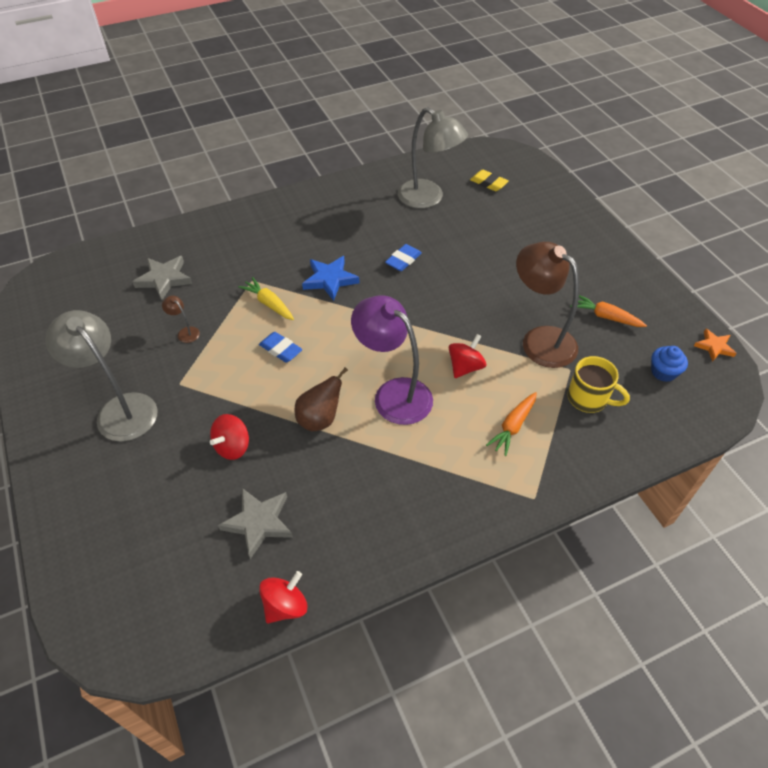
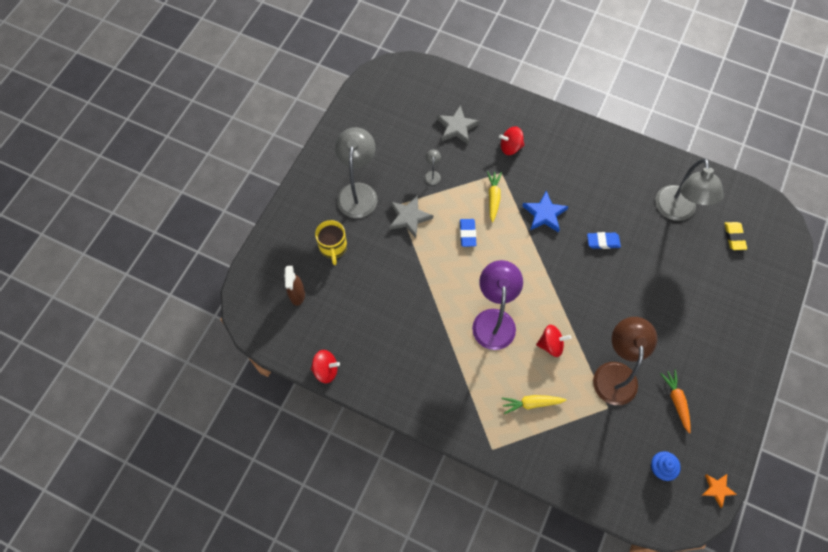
camera: 50 degrees right, 15 degrees up
(160, 566) = (297, 295): none -> brown spray bottle
(185, 332) = (432, 174): brown lamp -> grey lamp
(232, 446) = (386, 267): red spinning top -> red spinning top (510, 147)
(259, 522) = (356, 319): grey star -> grey star (409, 217)
(320, 419) = (441, 295): brown pear -> none
(513, 426) = (531, 403): orange carrot -> yellow carrot
(589, 398) = (594, 434): yellow mug -> yellow mug (333, 247)

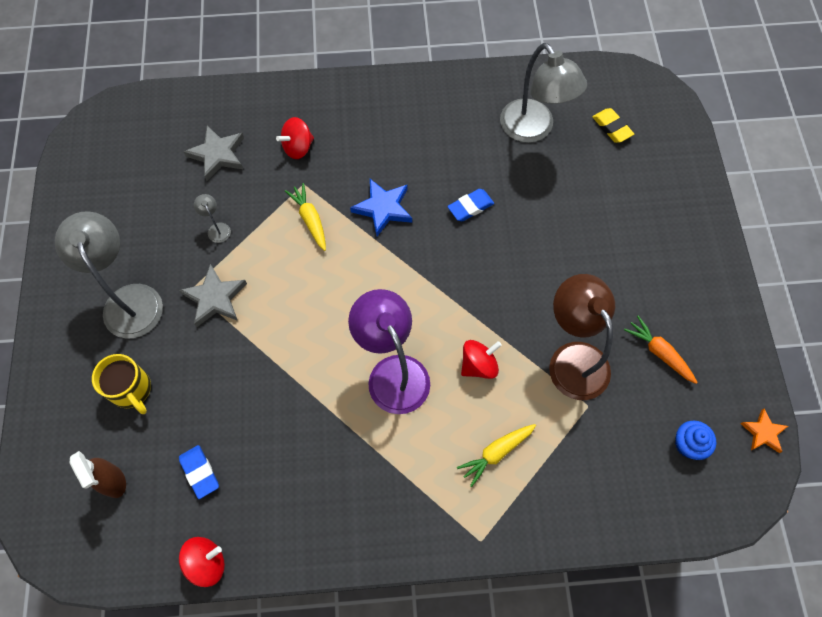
camera: 30 degrees left, 0 degrees up
(467, 234) = (301, 281): blue eraser -> blue eraser (200, 472)

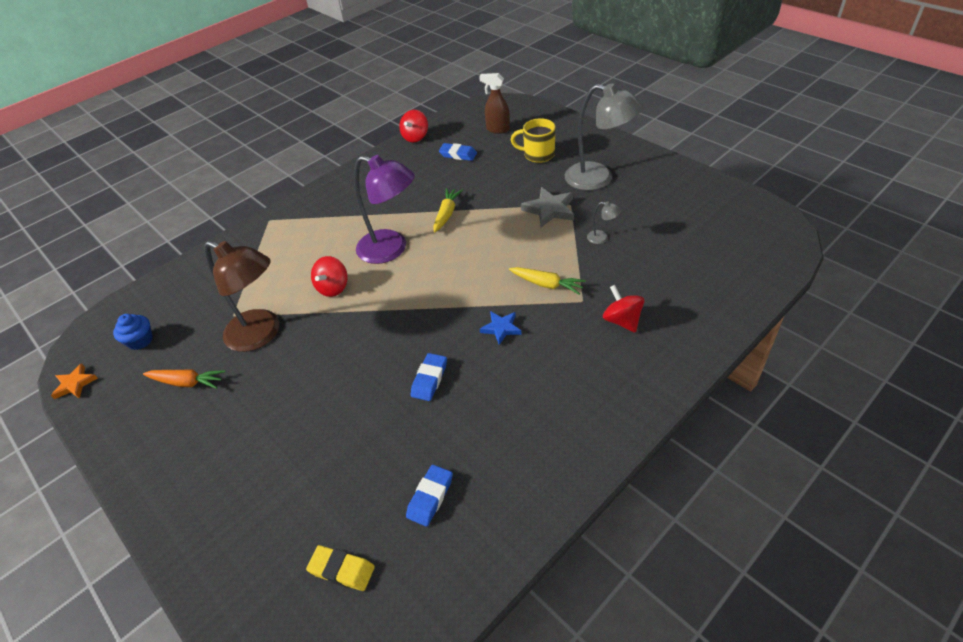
camera: 145 degrees right, 20 degrees down
(217, 155) = (671, 274): grey star -> none
(298, 147) = (622, 321): red spinning top -> red spinning top turned 45 degrees counterclockwise
(383, 208) = (501, 328): blue star -> blue star, size x0.64
(496, 453) = (286, 256): yellow carrot -> yellow carrot (446, 214)
(533, 130) = (430, 497): grey lamp -> blue eraser

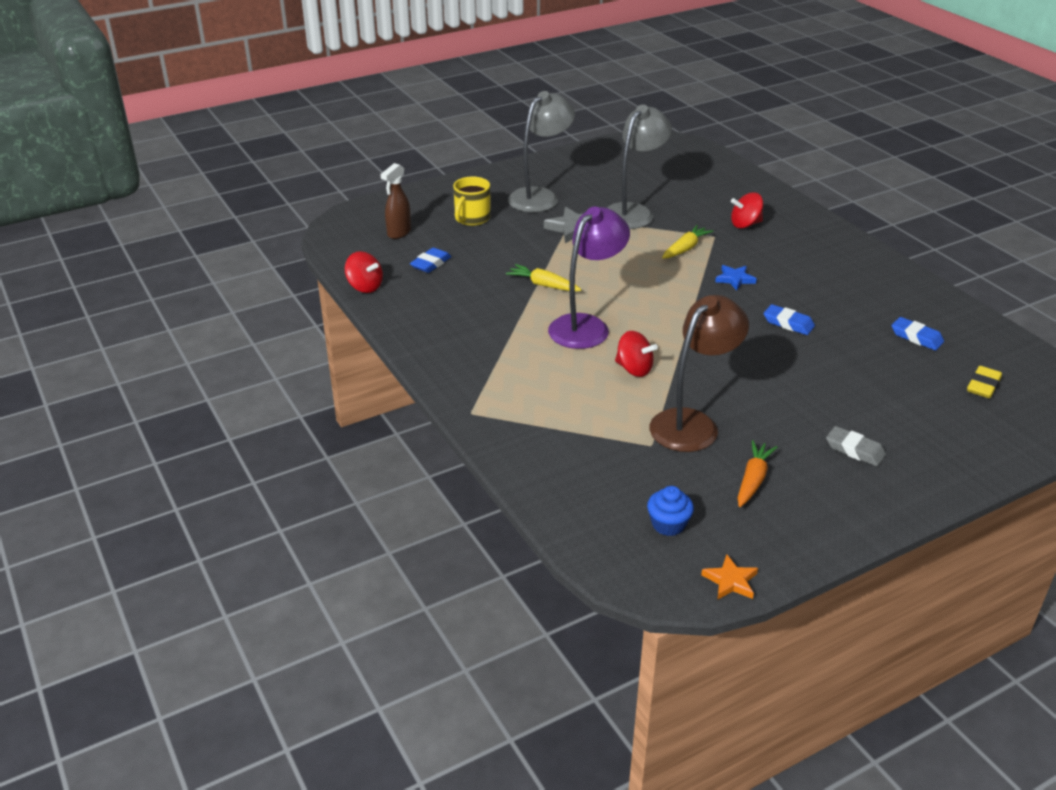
camera: 80 degrees left, 10 degrees down
(225, 450) = (854, 450): none -> grey eraser
(602, 238) = (633, 212): grey lamp -> grey lamp, size x2.48

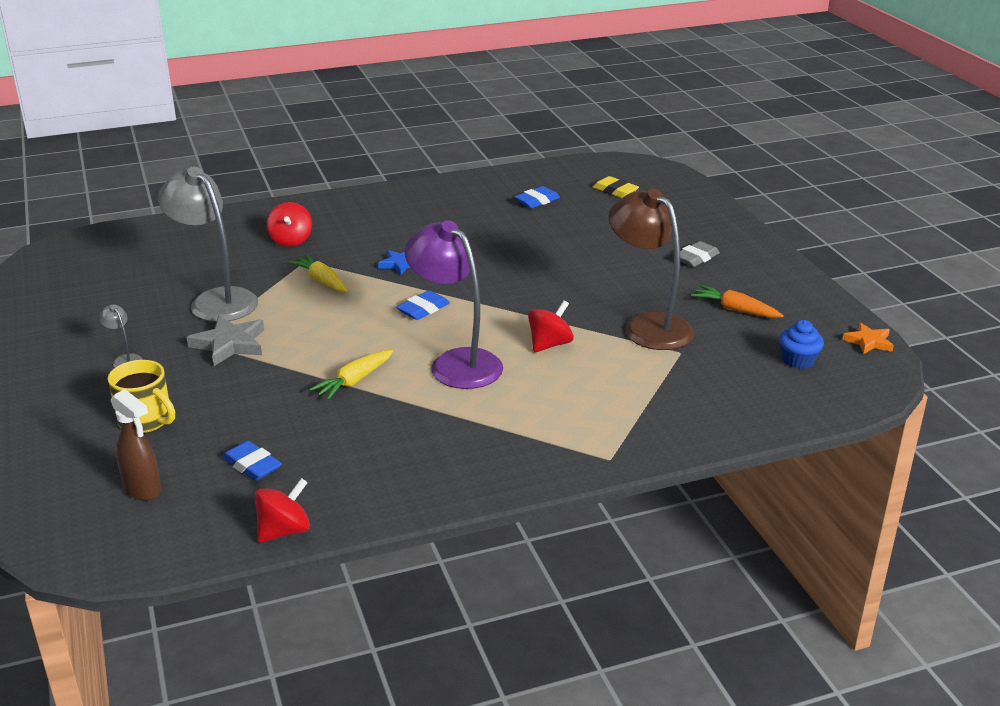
camera: 80 degrees left, 5 degrees down
(540, 196) = (124, 359): grey lamp -> grey lamp, size x0.40
(788, 323) = (494, 252): blue eraser -> blue eraser (423, 309)

